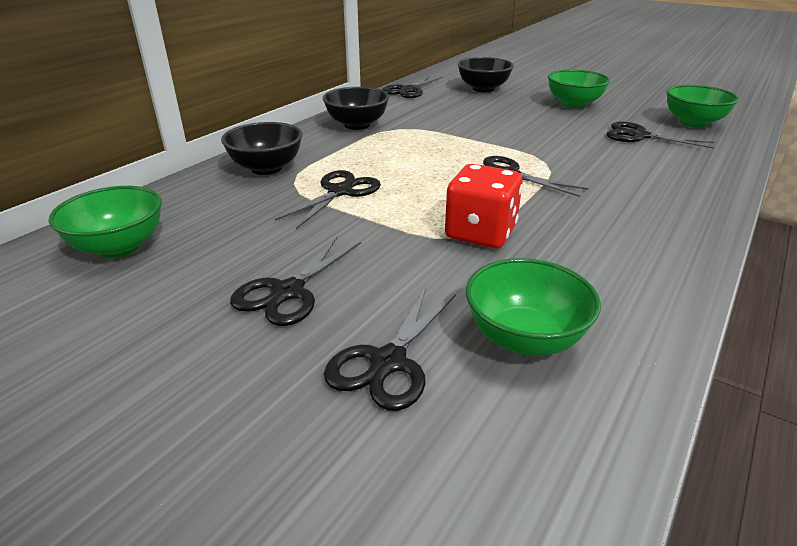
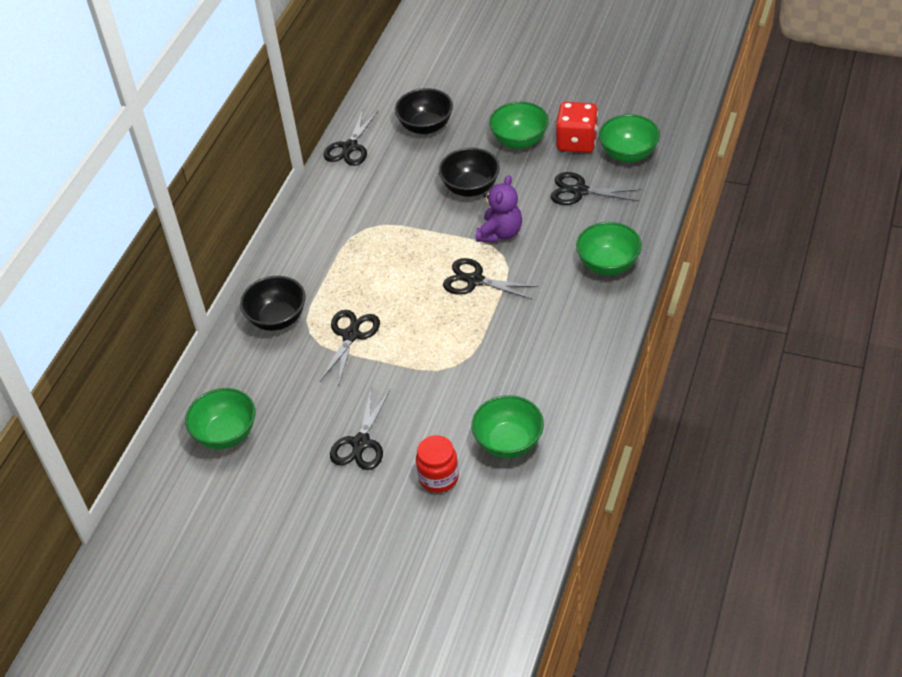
camera: 10 degrees left, 15 degrees up
(357, 125) = (324, 231): black bowl -> black bowl (470, 187)
(388, 362) = (439, 477): black scissors -> red jar
(480, 233) = (467, 358): red dice -> red dice (577, 142)
(545, 149) = (500, 233): none -> purple teddy bear
(681, 186) = (608, 264): none -> green bowl

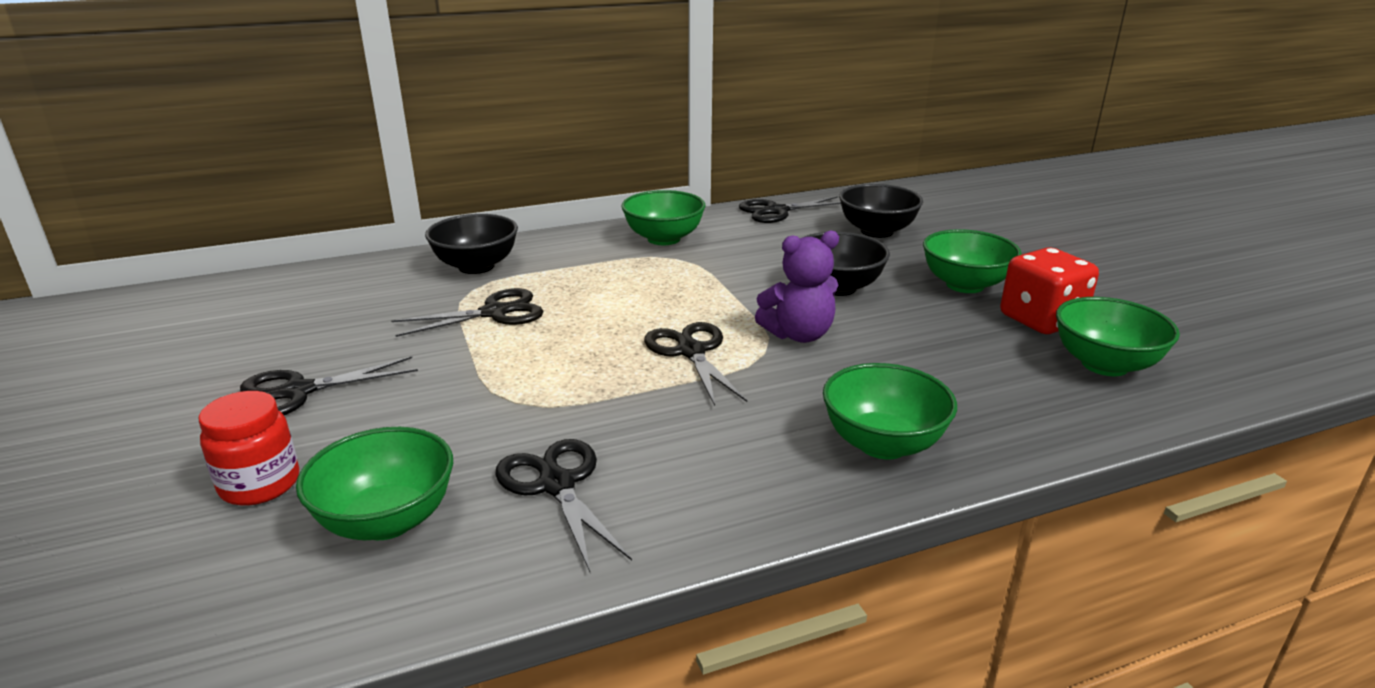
camera: 45 degrees right, 20 degrees down
(226, 434) = (260, 305): green bowl -> green bowl (663, 239)
(579, 191) = (969, 357): black scissors -> black scissors (557, 484)

